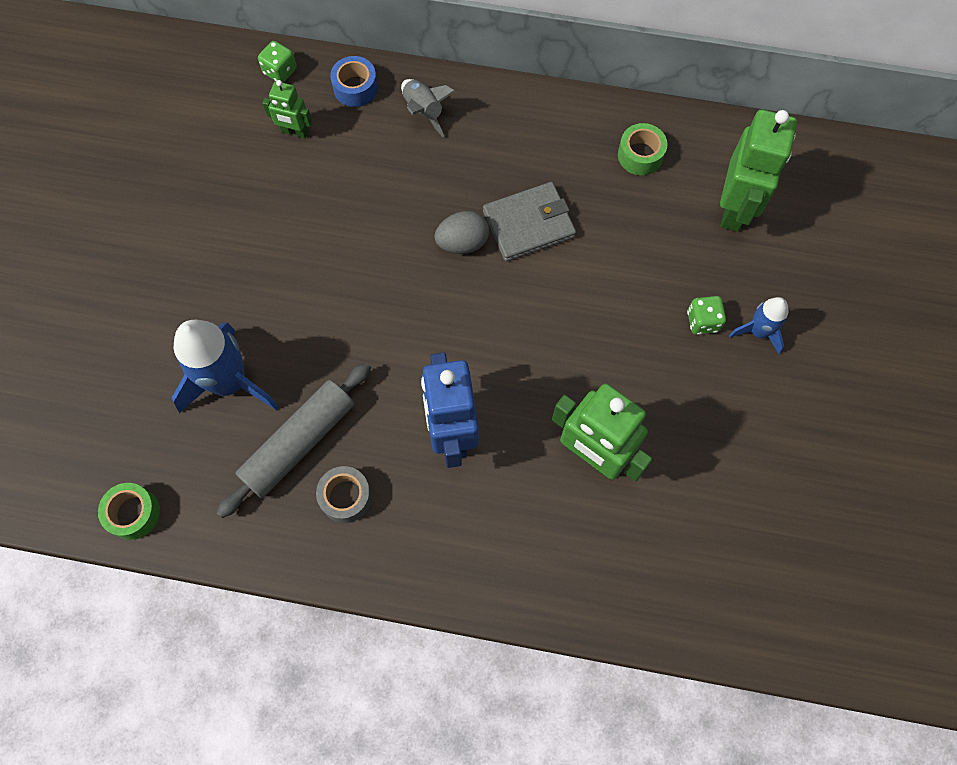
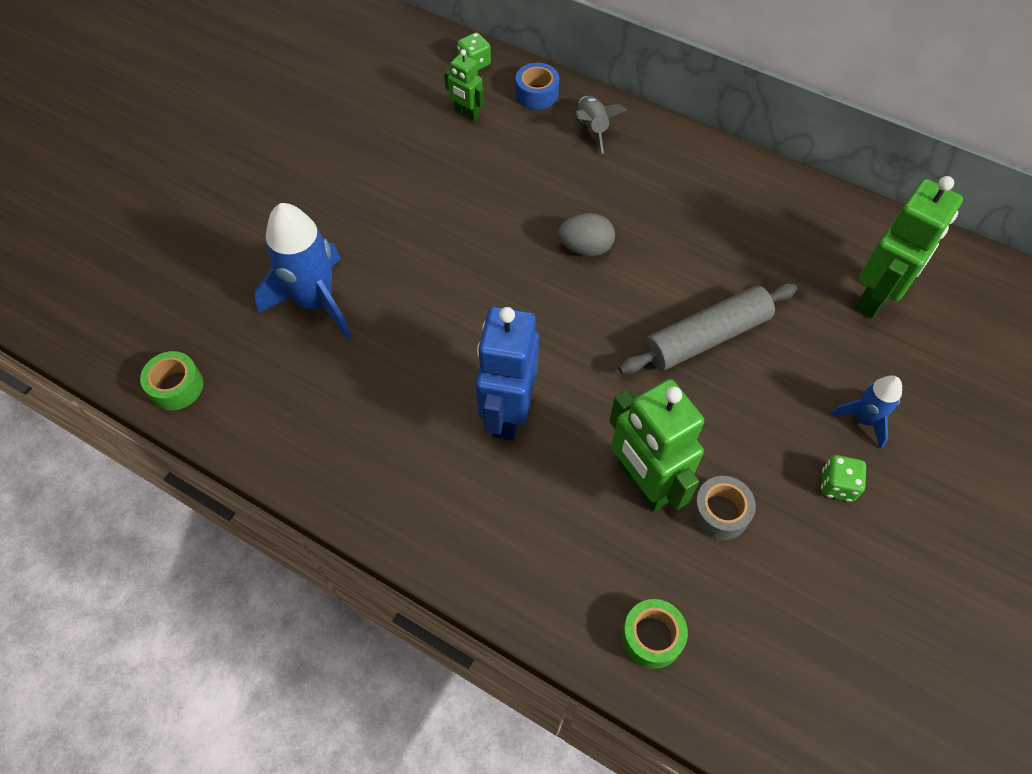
camera: 20 degrees right, 10 degrees down
(299, 443) = (356, 374): grey rolling pin -> grey rolling pin (706, 337)
(346, 497) = (379, 438): grey tape -> grey tape (720, 512)
(528, 224) = (657, 250): grey wallet -> none
(640, 155) = (791, 222): green tape -> green tape (652, 637)
(702, 321) = (806, 391): green dice -> green dice (837, 485)

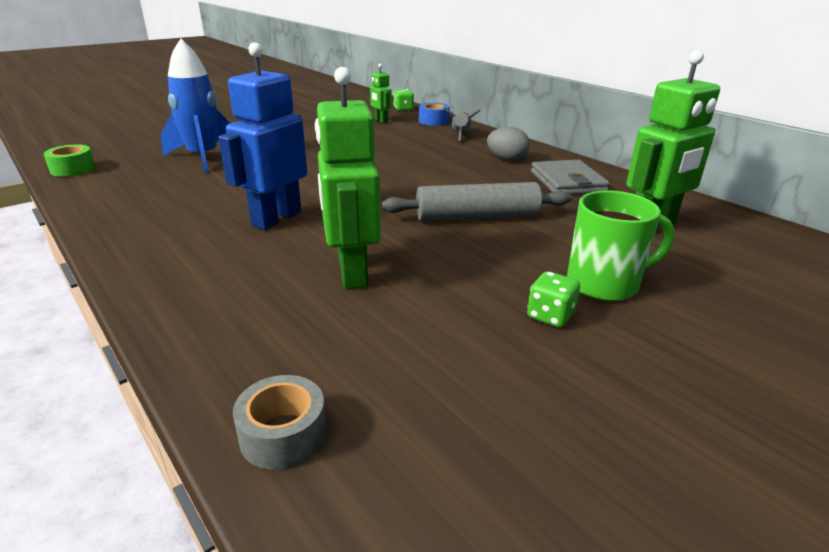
camera: 20 degrees right, 30 degrees down
(585, 248) = (413, 169): grey egg -> grey egg (507, 159)
(652, 637) = (260, 366): green tape -> none
(720, 512) = (410, 305): grey tape -> grey tape (283, 434)
(765, 224) = (567, 182): none -> grey wallet
(864, 419) = (605, 284): blue rocket -> green mug

